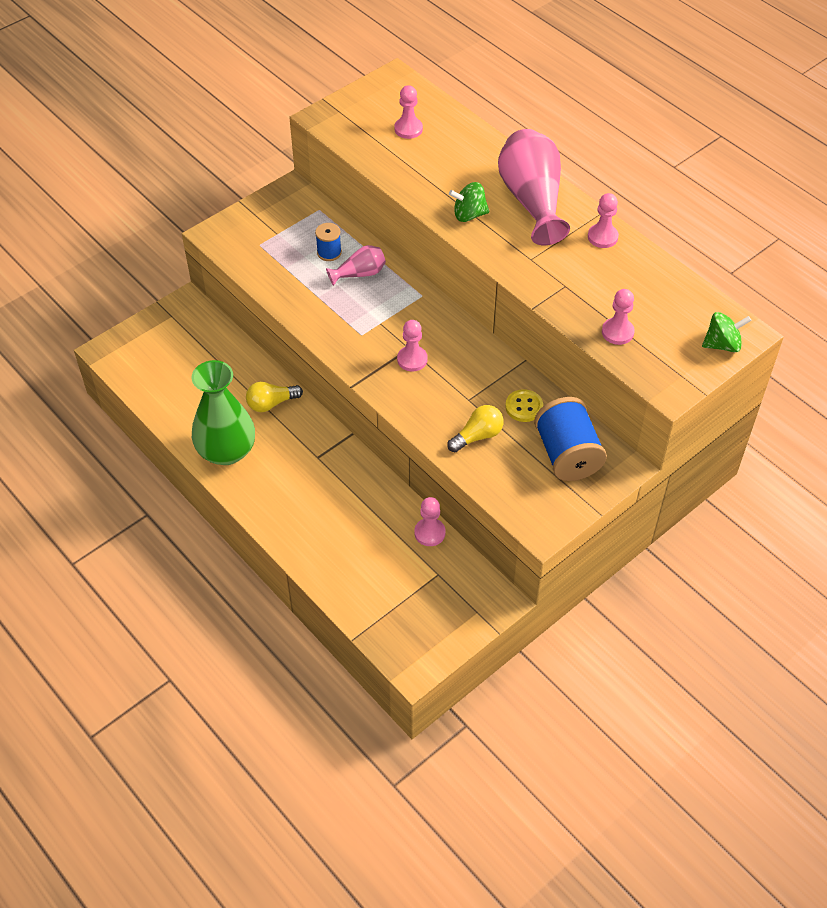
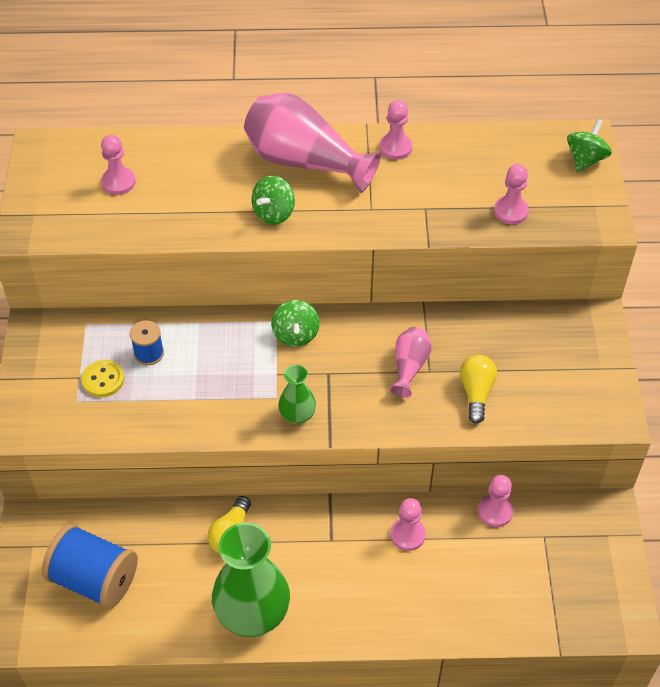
camera: 50 degrees left, 0 degrees up
(359, 274) = (201, 348): pink vase -> pink vase (409, 367)
(359, 354) = (297, 414): none -> green vase
(412, 359) = (344, 380): pink pawn -> pink pawn (407, 535)
(422, 312) = (295, 334): none -> green spinning top
(524, 407) = (474, 338): yellow button -> yellow button (103, 379)
(567, 454) = (552, 346): blue spool -> blue spool (94, 579)

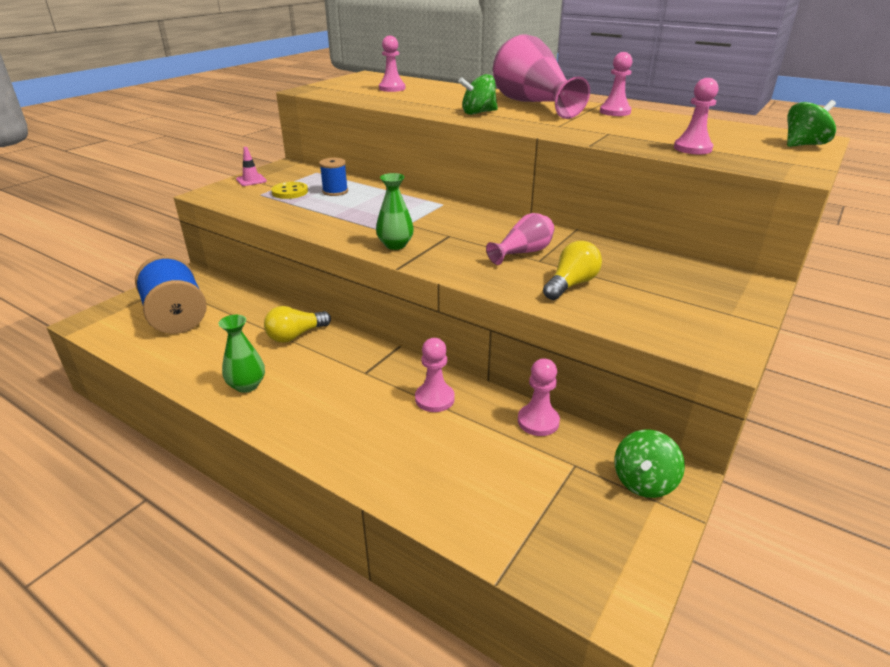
camera: 35 degrees right, 20 degrees down
(33, 379) = (251, 180): none -> pink traffic cone
(252, 612) = (247, 385): green vase -> green vase, size x0.50
(295, 334) = (449, 213): green spinning top -> green spinning top (644, 482)

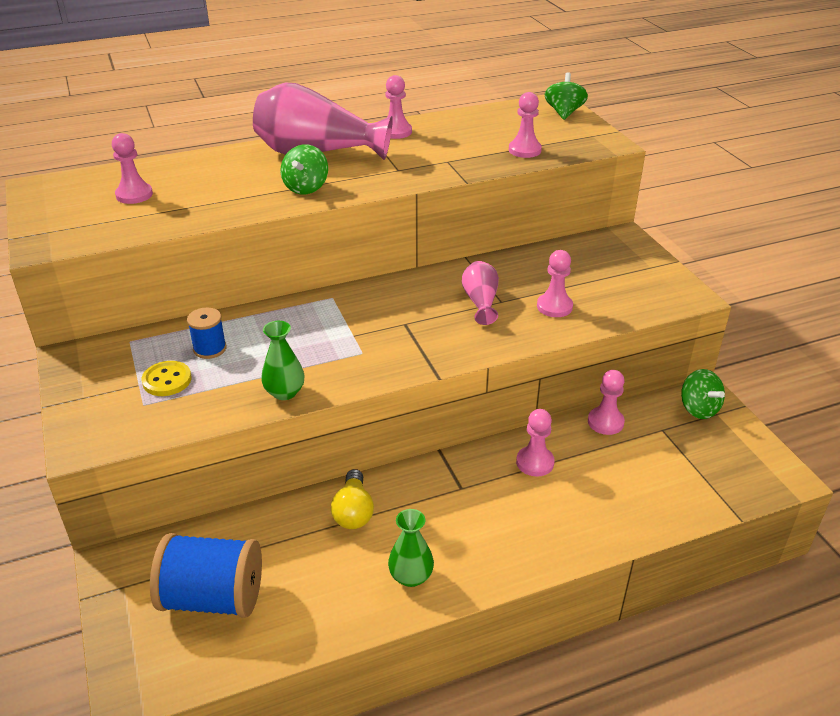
camera: 55 degrees left, 5 degrees up
(251, 180) = (84, 397): pink traffic cone -> none
(395, 245) = (391, 361): green vase -> green vase (284, 392)
(571, 284) = (554, 306): yellow light bulb -> pink pawn

